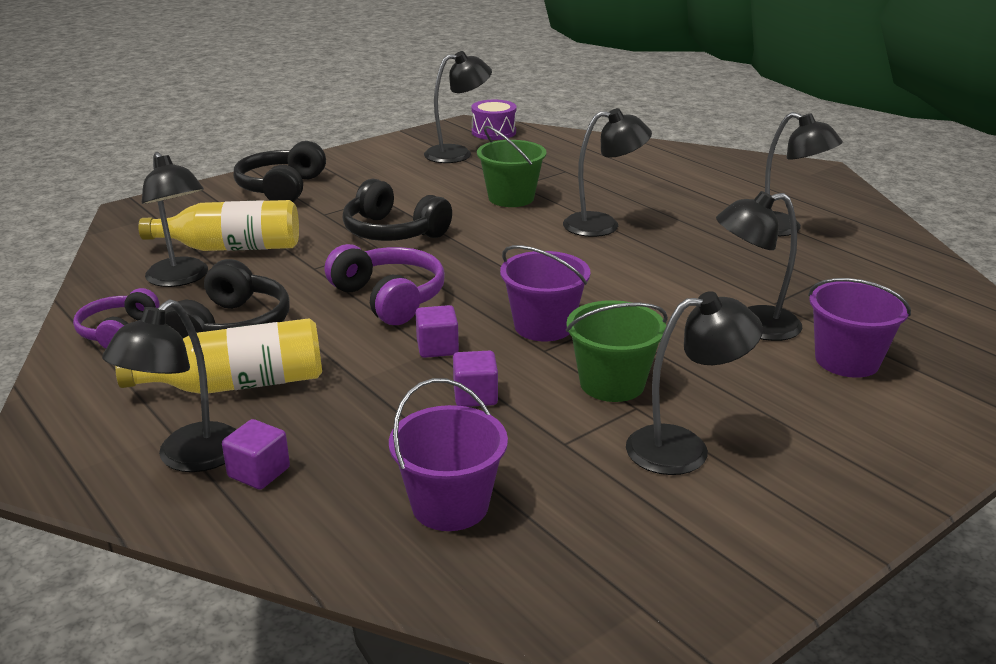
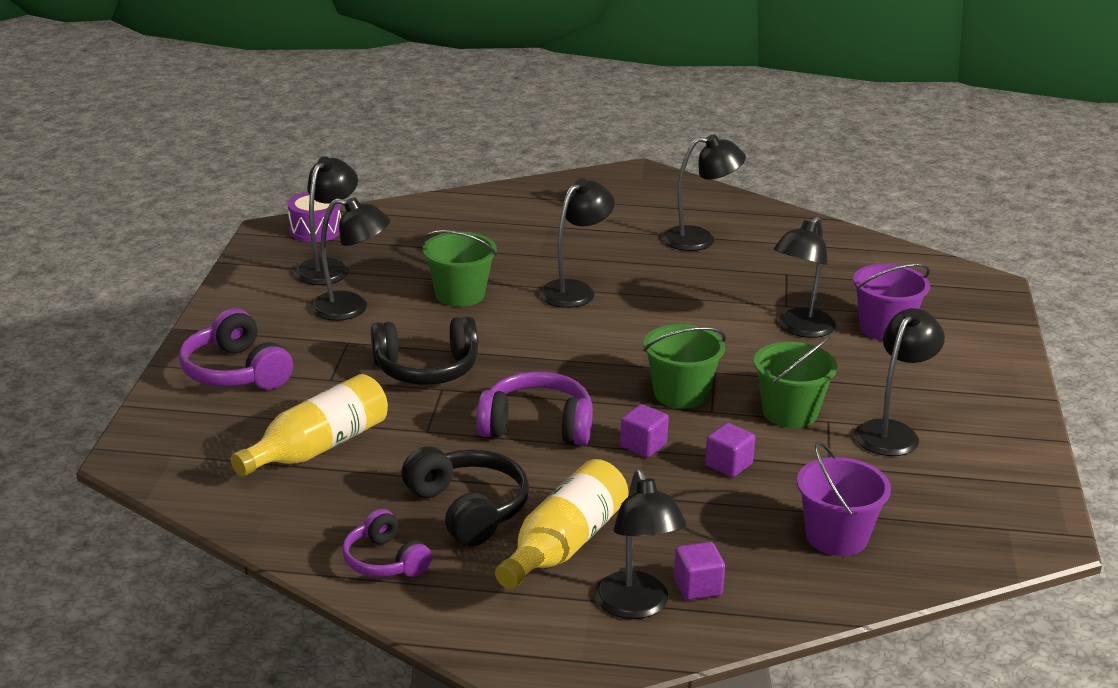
camera: 45 degrees left, 0 degrees up
(181, 279) = (335, 494): black lamp -> black lamp (351, 308)
(281, 188) = (235, 372): black headphones -> purple headphones
(543, 326) = (680, 394): purple bucket -> green bucket

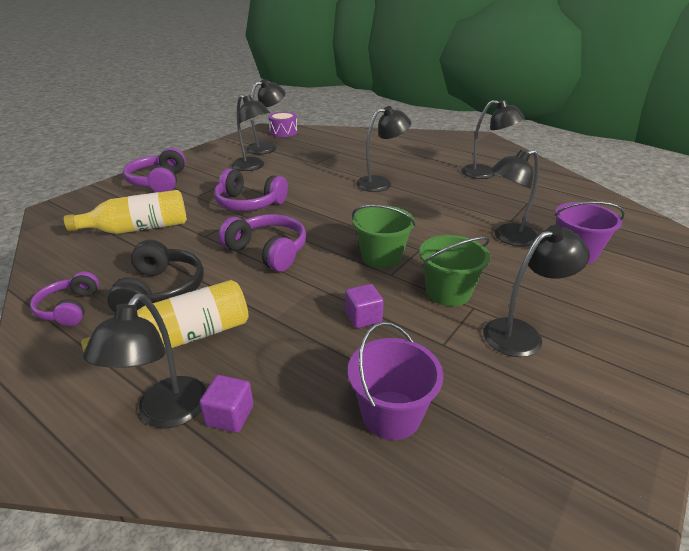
camera: 30 degrees right, 5 degrees up
(426, 369) = (249, 203): black headphones -> purple headphones
(460, 294) = (315, 172): green bucket -> none
(643, 445) = (318, 284): purple cube -> none

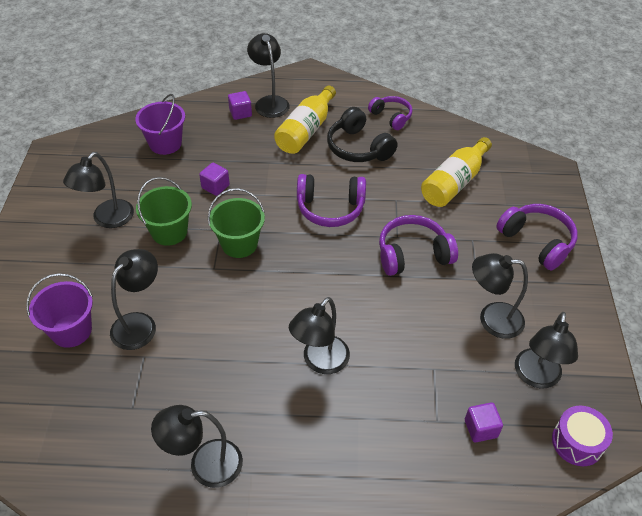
camera: 145 degrees right, 15 degrees up
(321, 145) = (480, 428): none -> purple cube

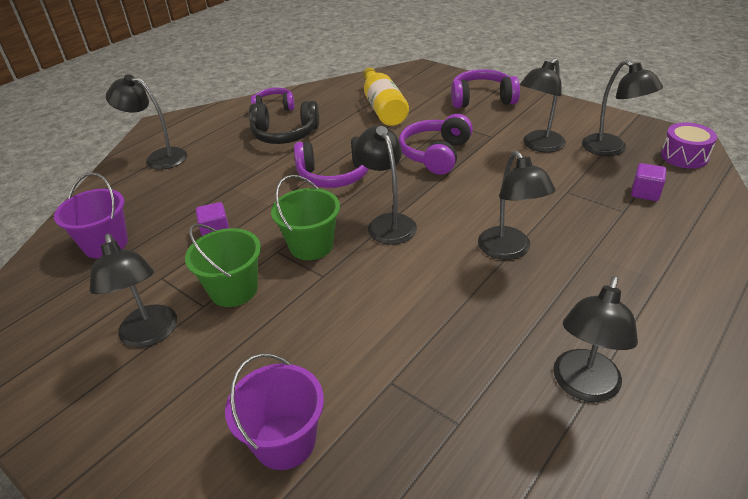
camera: 50 degrees left, 10 degrees down
(140, 324) = (339, 367): black lamp -> black lamp (387, 223)
(240, 113) = (144, 179): purple cube -> none
(306, 130) = (225, 152): yellow bottle -> none
(330, 208) = (334, 175): purple headphones -> purple headphones turned 45 degrees clockwise

